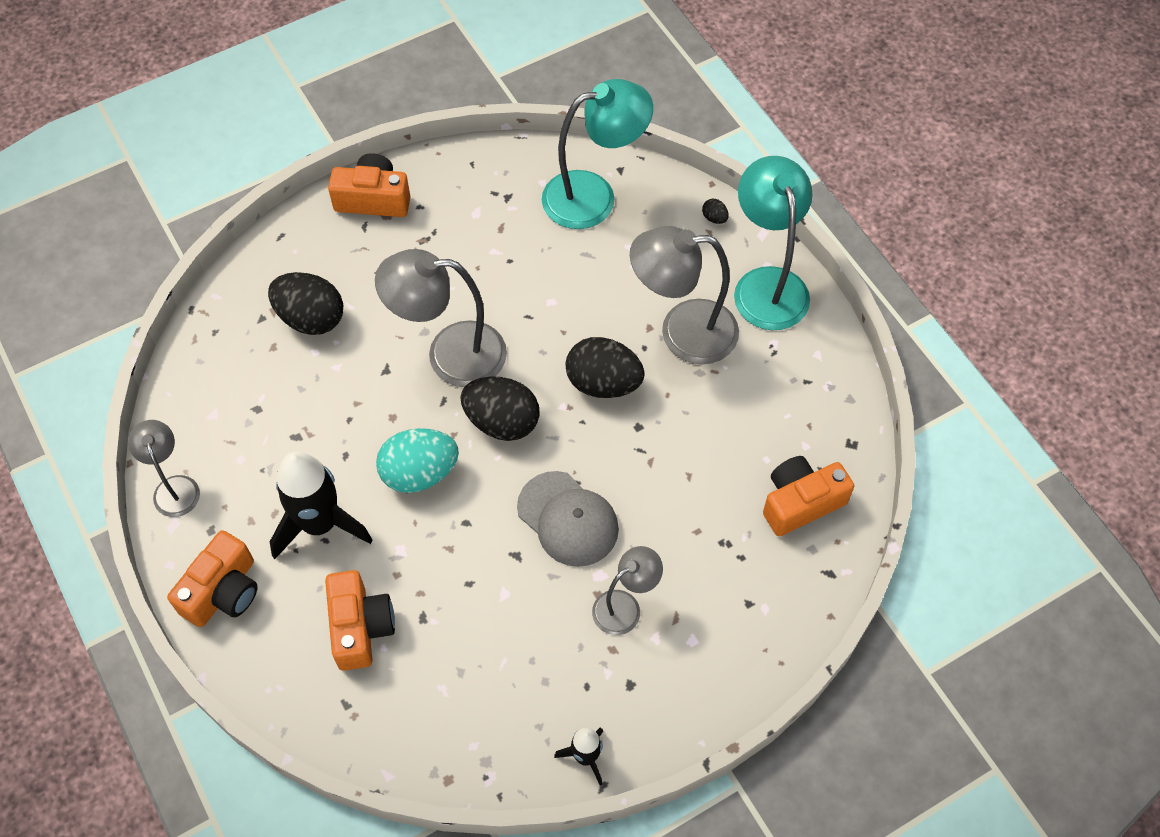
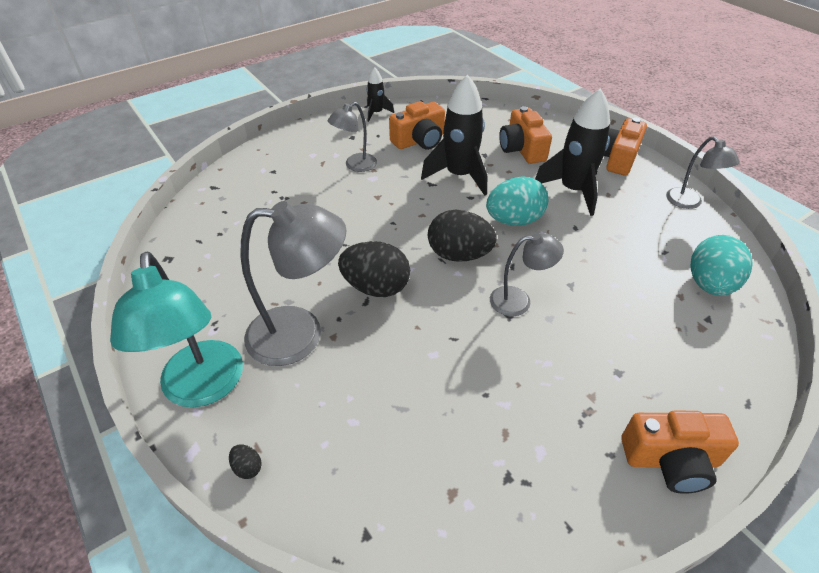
camera: 175 degrees right, 15 degrees down
(233, 358) = (709, 284): none -> turquoise egg
(311, 318) = (662, 322): black egg -> none
(450, 354) = (519, 300): grey lamp -> grey lamp, size x0.57
(472, 569) = (459, 176): none -> black rocket
(568, 519) = (397, 202): grey cap -> none
(594, 196) = (399, 488): turquoise lamp -> none
(800, 502) = (222, 221): orange camera -> orange camera (419, 140)

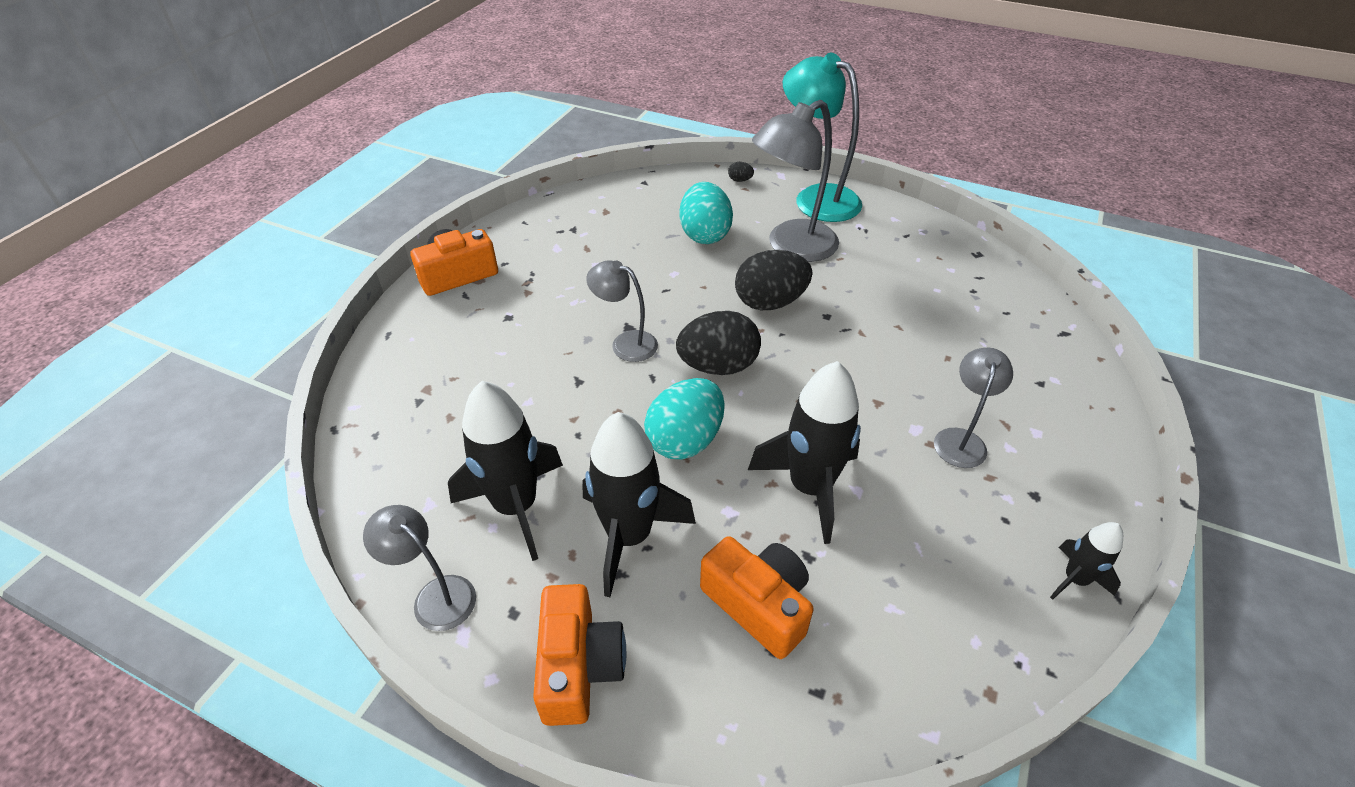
camera: 150 degrees right, 0 degrees up
(419, 140) = (933, 539): orange camera -> none
(519, 300) = (625, 343): grey lamp -> grey lamp turned 60 degrees clockwise
(637, 225) = (516, 506): none -> black rocket
(709, 284) = (413, 446): turquoise egg -> turquoise egg (704, 234)

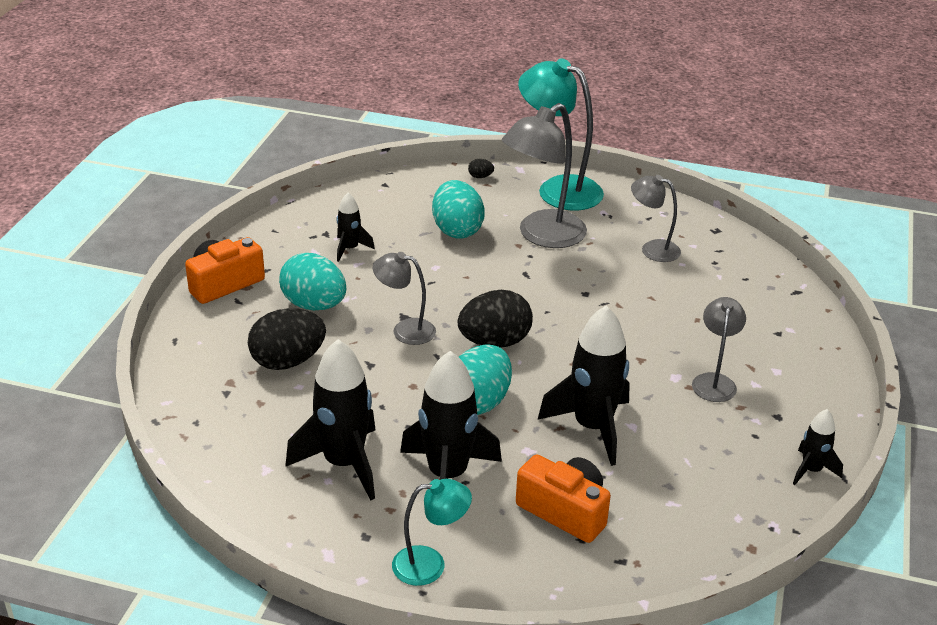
camera: 10 degrees left, 10 degrees down
(435, 595) = (296, 531): grey lamp -> grey lamp (652, 249)
(539, 306) = (314, 305): none -> turquoise egg
(579, 666) = (430, 564): orange camera -> turquoise lamp
(592, 247) = (350, 249): none -> black rocket
(770, 302) = (531, 286): black egg -> black egg (288, 361)

